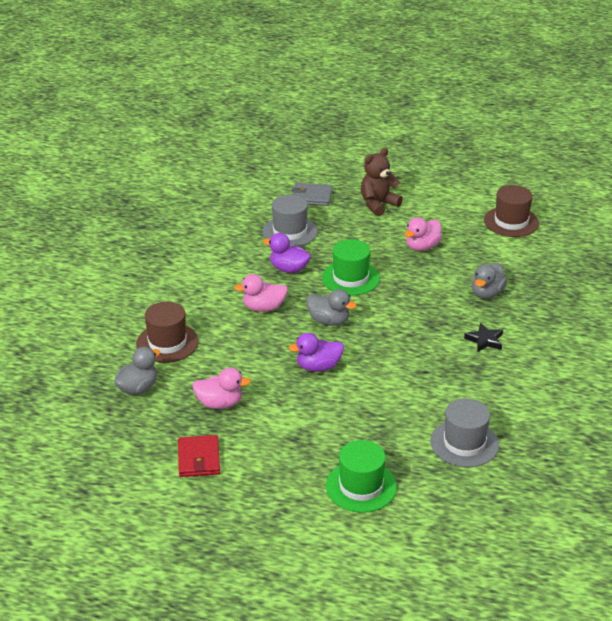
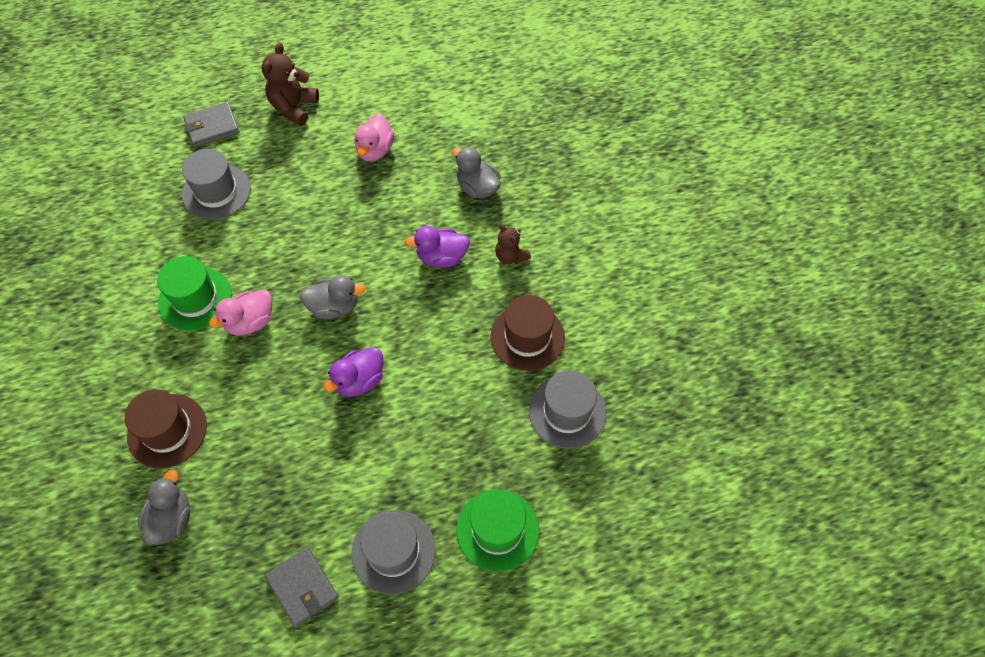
camera: 30 degrees left, 25 degrees up
(199, 458) = (302, 587): red wallet -> grey wallet
(220, 403) = (280, 492): pink duck -> none
(276, 466) = (393, 551): none -> grey hat
(288, 269) = (246, 249): purple duck -> purple duck (441, 257)
(350, 278) = (323, 232): green hat -> green hat (195, 298)
(485, 340) = (510, 256): black star -> brown teddy bear
(487, 293) = (477, 188): grey duck -> grey duck turned 135 degrees clockwise
(511, 222) = (448, 73): brown hat -> brown hat (527, 337)

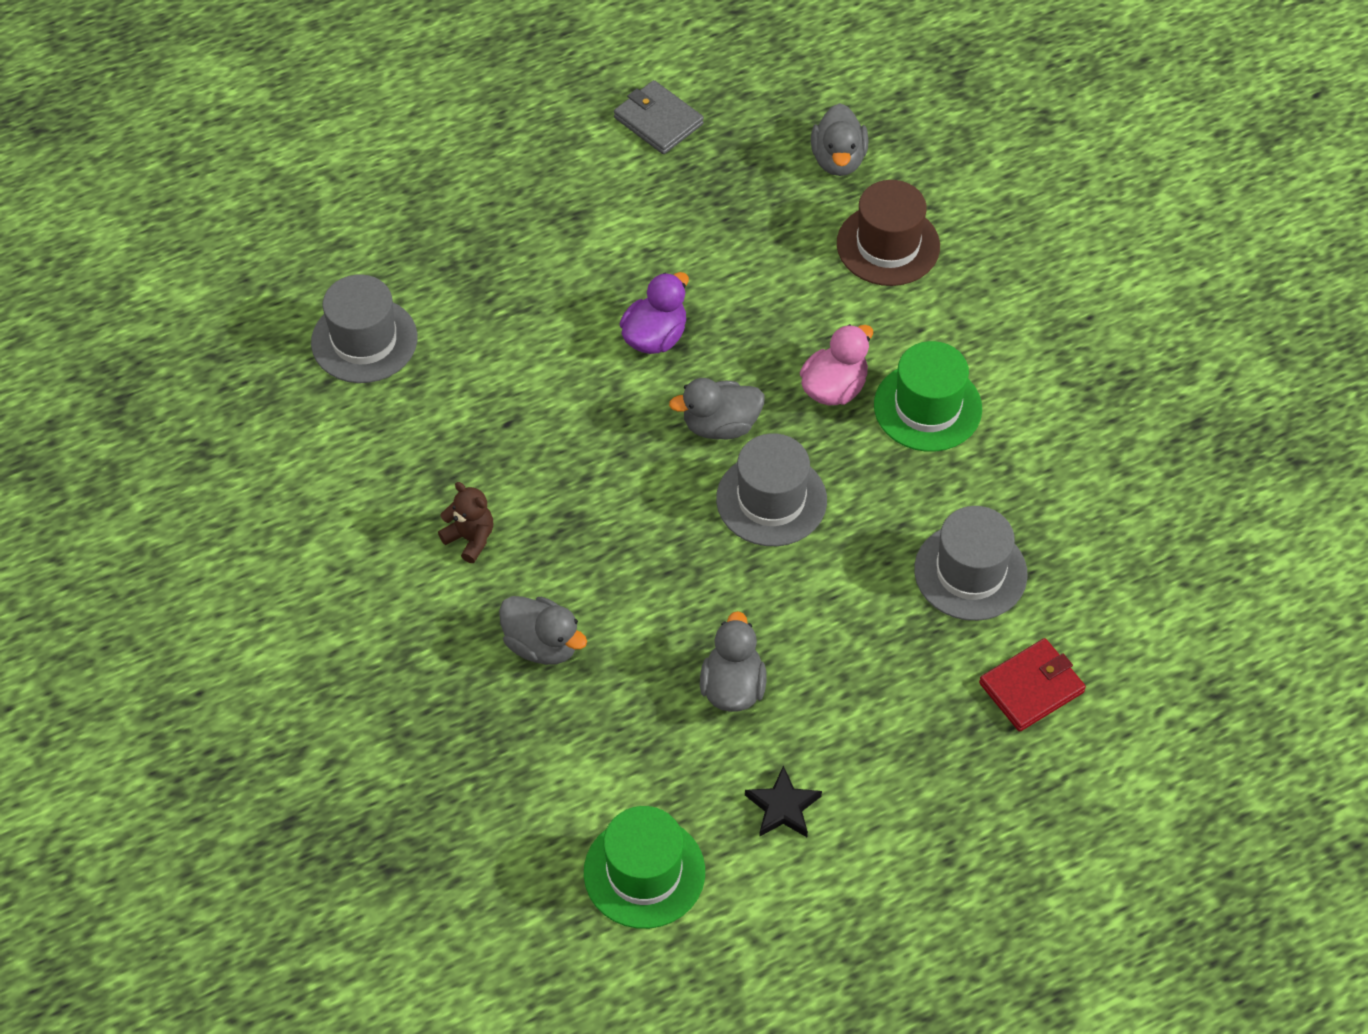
camera: 170 degrees right, 5 degrees down
(212, 127) = (1031, 687): grey wallet -> red wallet
(294, 107) = (904, 749): brown teddy bear -> none
(367, 90) = (783, 807): none -> black star
(375, 150) = (732, 687): pink duck -> grey duck
(393, 551) = (561, 166): grey hat -> grey hat (771, 499)
(441, 257) = (578, 521): purple duck -> none
(497, 530) = (439, 203): green hat -> green hat (644, 872)
(527, 337) = (429, 425): brown hat -> none

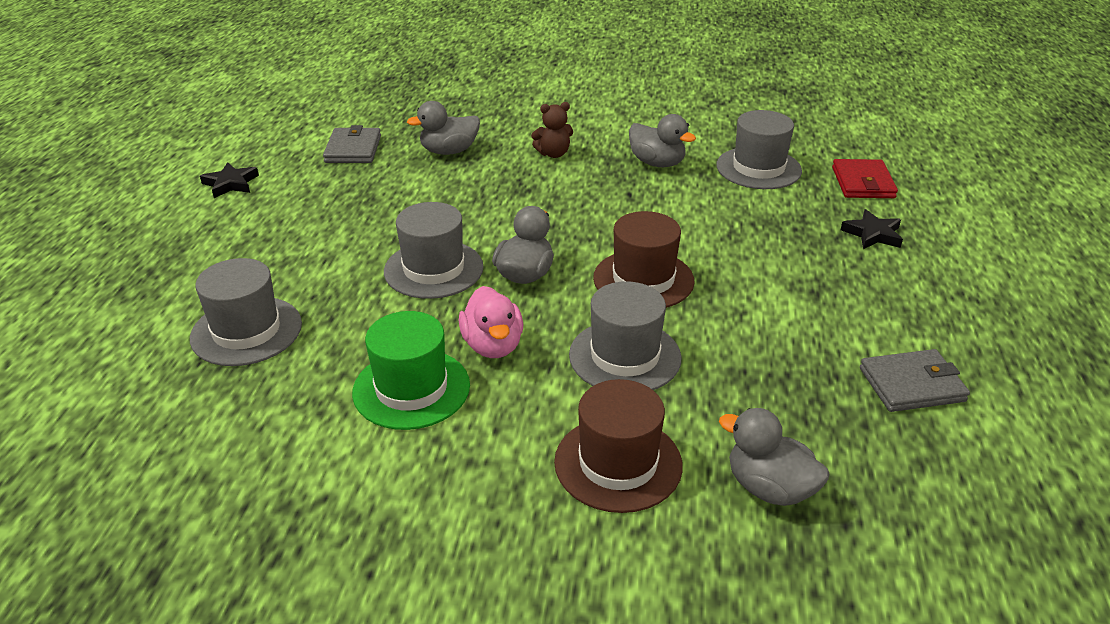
camera: 125 degrees right, 20 degrees down
(439, 207) = (873, 234): none -> black star
(614, 747) = (353, 149): none -> grey wallet
(644, 872) = (273, 133): green hat -> none
(655, 337) = (643, 279): purple duck -> brown hat
(732, 687) = (326, 198): grey duck -> grey duck (657, 163)
(772, 297) = (625, 356): none -> grey hat
(1031, 687) = (127, 311): red wallet -> red wallet (863, 183)

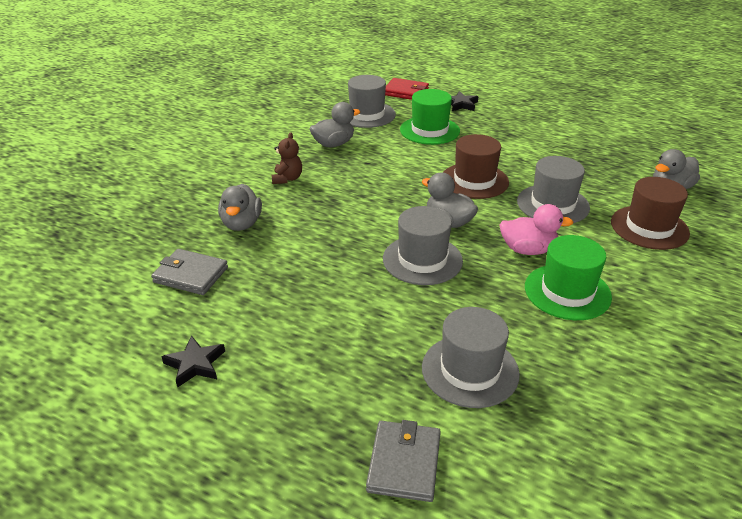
camera: 70 degrees left, 0 degrees up
(759, 222) = (429, 130): none -> green hat
(911, 384) = (596, 133): grey wallet -> grey wallet (404, 463)

